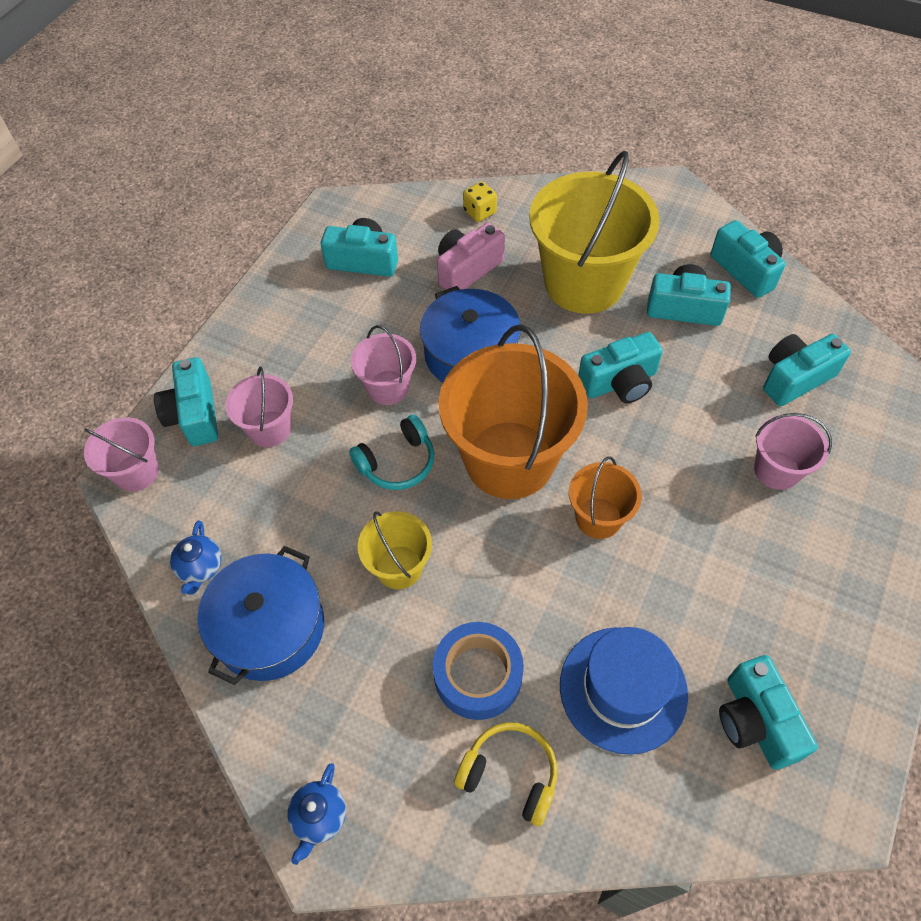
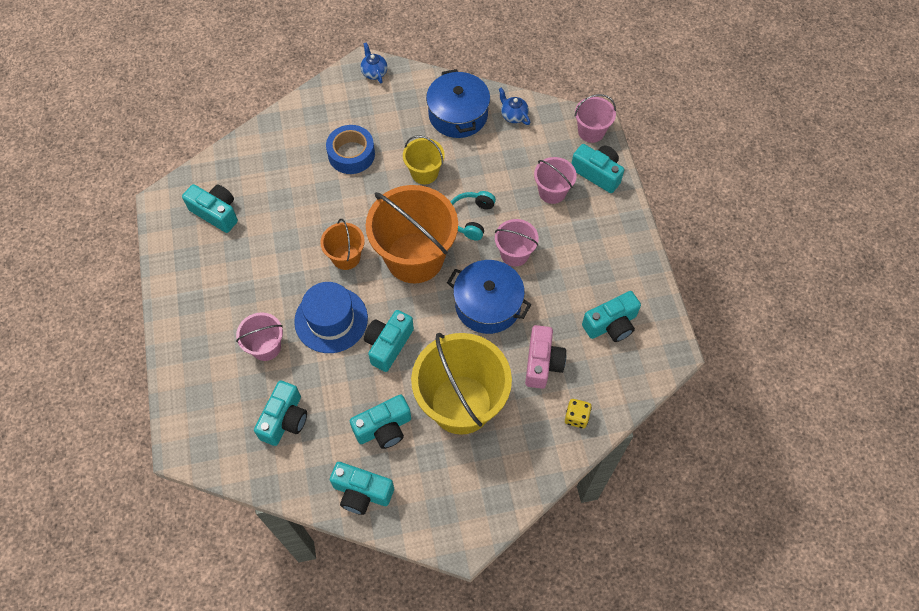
camera: 140 degrees right, 5 degrees up
(510, 774) = (310, 129): yellow headphones -> none
(623, 689) = (283, 189): blue hat -> blue hat (331, 320)

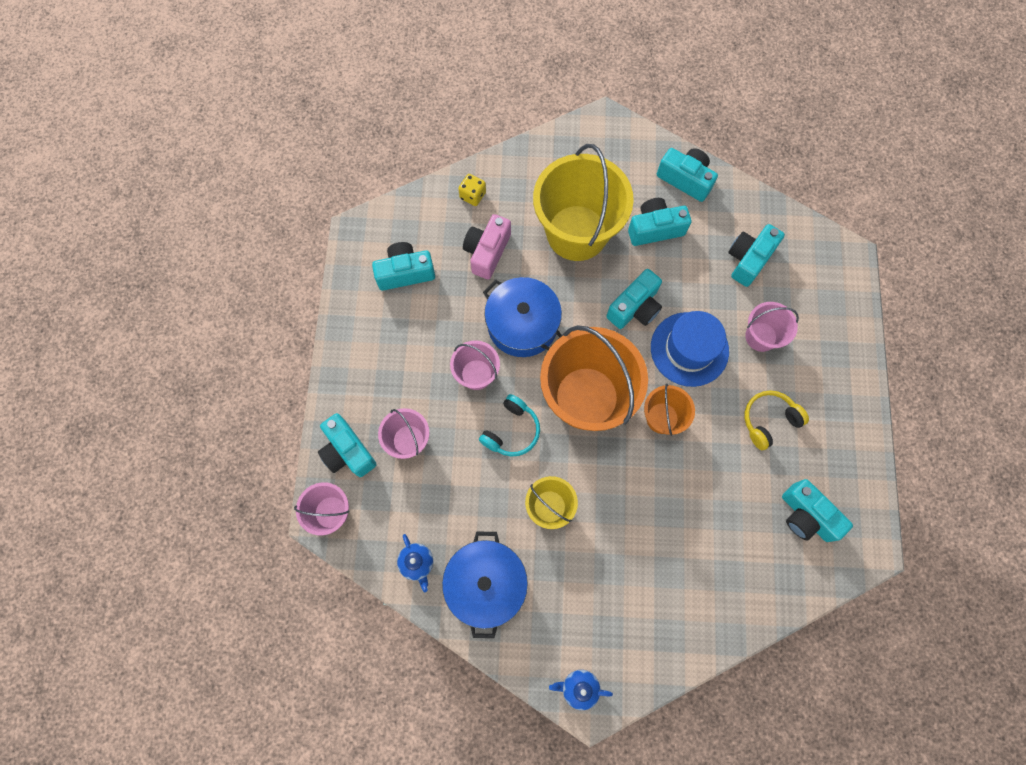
camera: 165 degrees left, 10 degrees up
(252, 276) = (769, 420): none -> yellow headphones
(351, 154) = (632, 558): blue tape -> none
(374, 72) = (579, 687): blue teapot -> blue teapot turned 105 degrees clockwise

